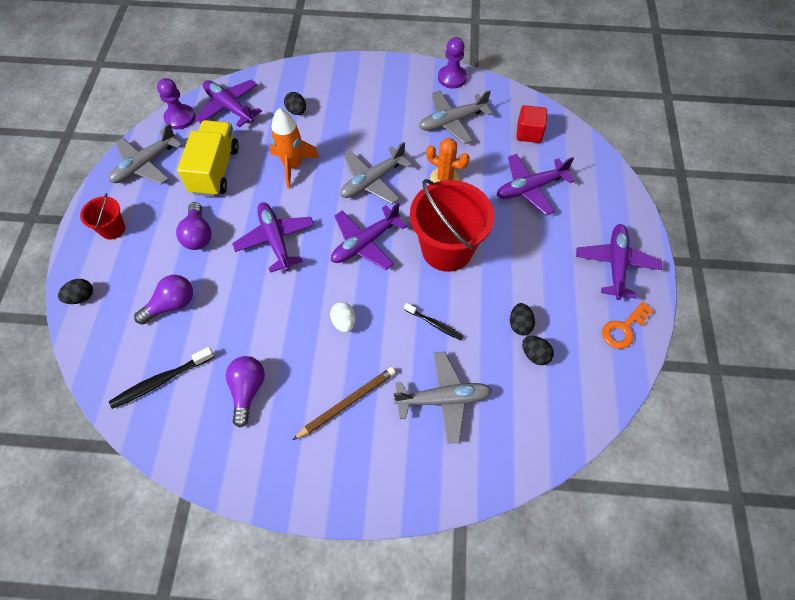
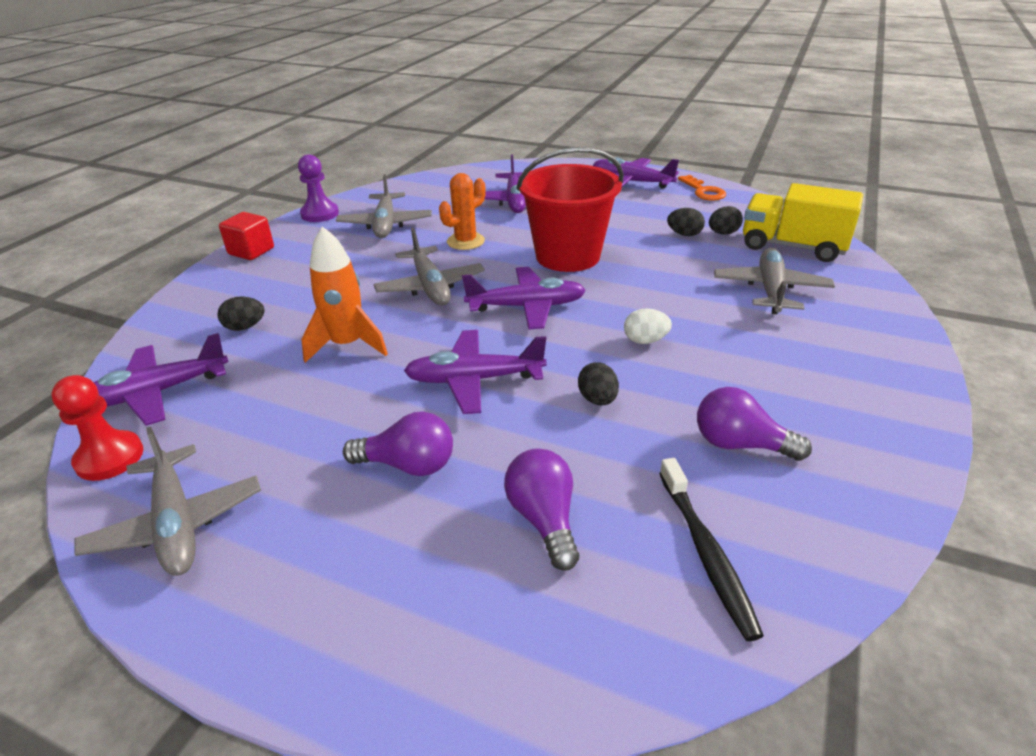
camera: 70 degrees left, 25 degrees down
(81, 297) = (457, 681): black egg -> black egg (597, 399)
(112, 229) = (303, 599): red bucket -> none
(180, 118) = (109, 458): purple pawn -> red pawn
(215, 170) = (281, 426): yellow truck -> yellow truck (792, 246)
(347, 403) = (770, 356): brown pencil -> none
(365, 243) = (527, 307): purple plane -> purple plane turned 75 degrees counterclockwise
(434, 324) = (668, 279): black toothbrush -> none
(529, 133) = (442, 190): red cube -> red cube (251, 251)

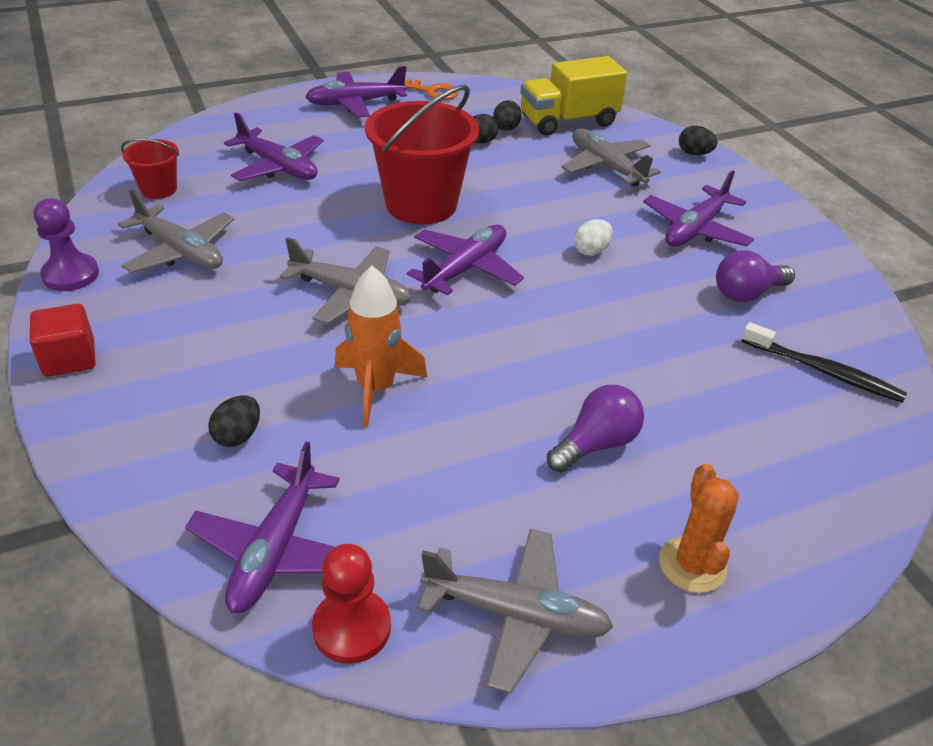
camera: 50 degrees left, 5 degrees up
(430, 190) = (158, 189): none -> red bucket
(465, 241) = (303, 232): orange cactus -> orange cactus (692, 565)
(474, 380) = (530, 352): purple plane -> purple plane (695, 229)
(544, 519) = (727, 415): purple light bulb -> none
(597, 399) = (631, 314): black egg -> black egg (694, 154)

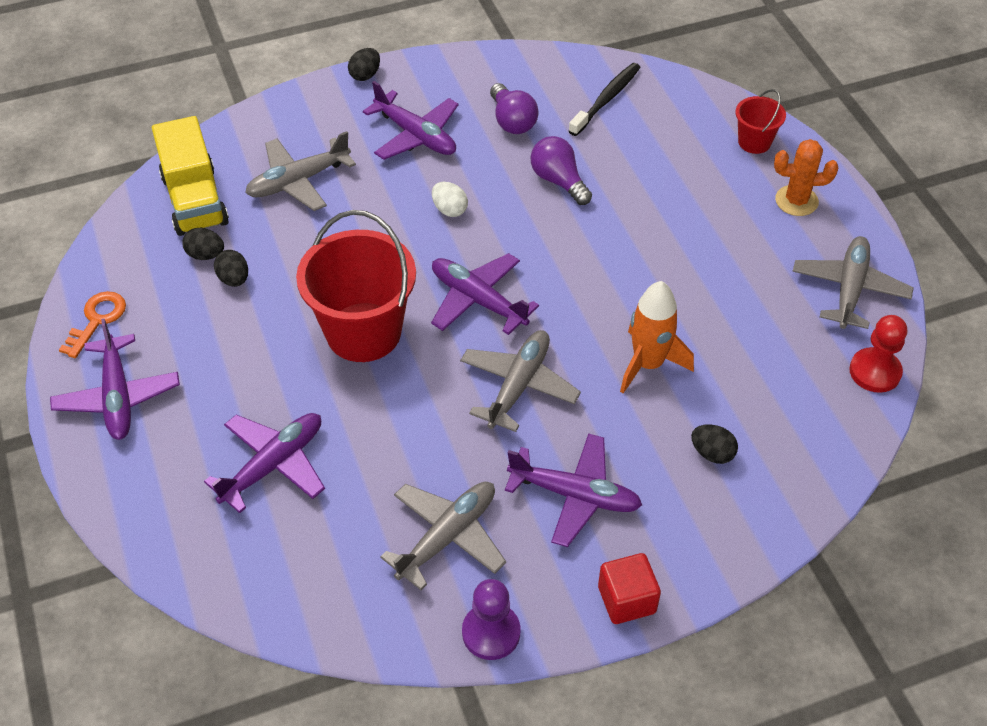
camera: 85 degrees left, 10 degrees up
(158, 189) = (317, 580): red bucket -> red bucket (754, 142)
(275, 550) = (821, 418): purple plane -> purple plane (575, 495)
(596, 444) = (696, 234): purple light bulb -> purple light bulb (558, 181)
(694, 154) = (278, 113): black egg -> black egg (365, 75)

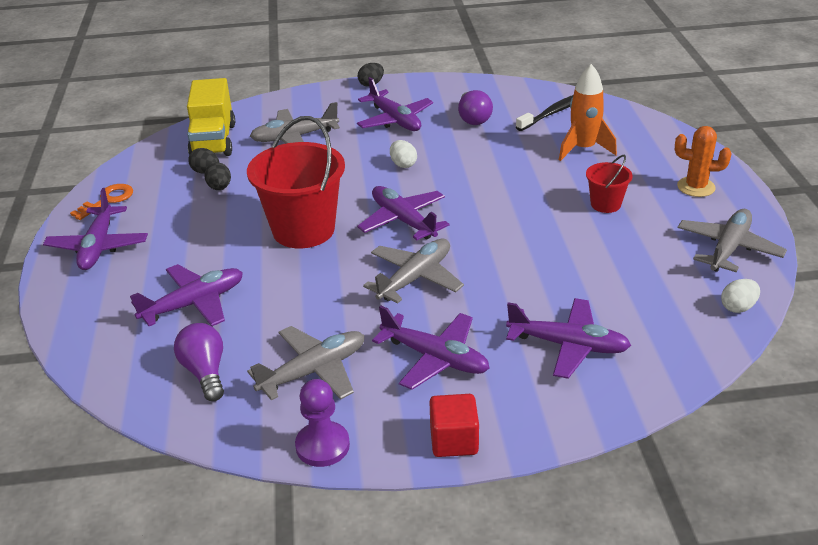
camera: 15 degrees right, 15 degrees down
(558, 181) = (497, 156): purple light bulb -> purple light bulb (205, 372)
(648, 364) = (531, 277): orange rocket -> orange rocket (583, 149)
(712, 453) = (568, 345): black egg -> purple plane
(754, 142) = (669, 148): red bucket -> red bucket (605, 204)
(875, 372) = (738, 307): red pawn -> white egg

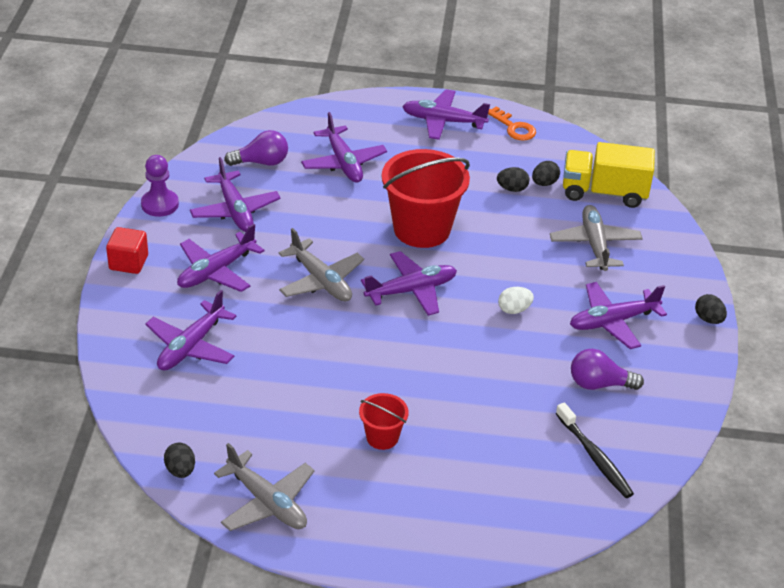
camera: 100 degrees right, 5 degrees up
(314, 371) = (235, 210): grey plane -> purple plane
(583, 149) = (499, 456): orange rocket -> none
(696, 187) = (386, 523): orange cactus -> none
(738, 307) = (180, 470): white egg -> black egg

